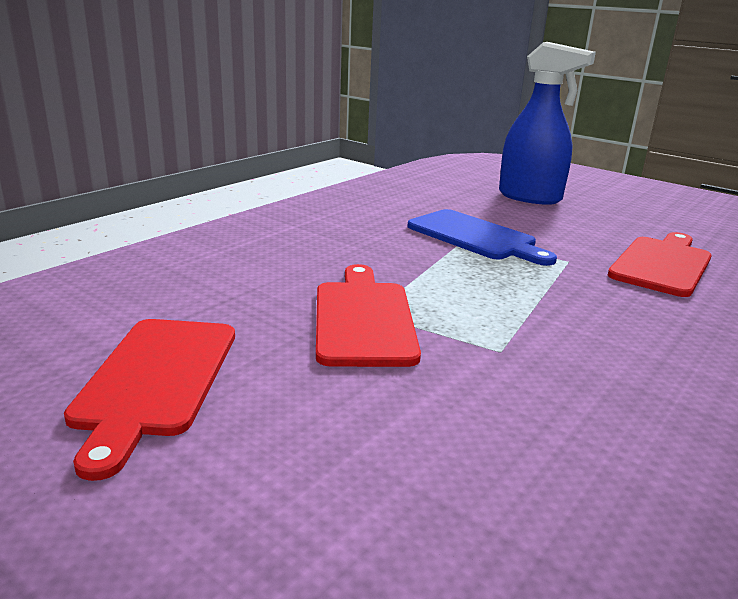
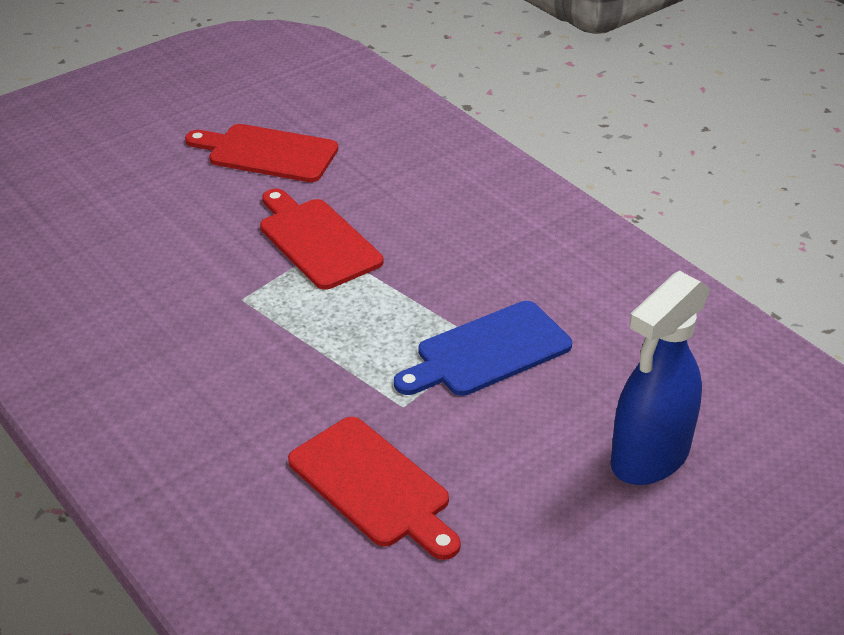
camera: 105 degrees right, 15 degrees up
(363, 318) = (316, 241): red cutting board -> red cutting board turned 135 degrees counterclockwise

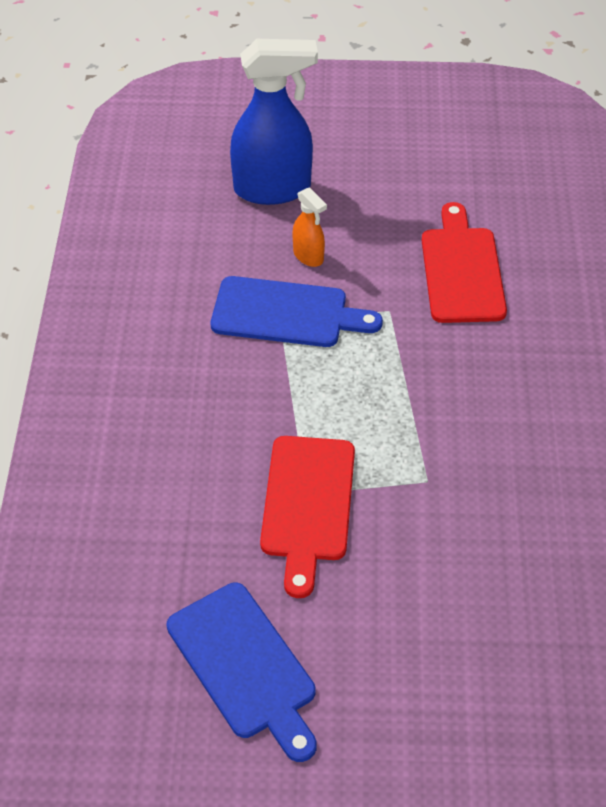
camera: 140 degrees left, 10 degrees up
(267, 153) = (245, 666): red cutting board -> blue cutting board
(531, 411) = (308, 256): none -> orange spray bottle

